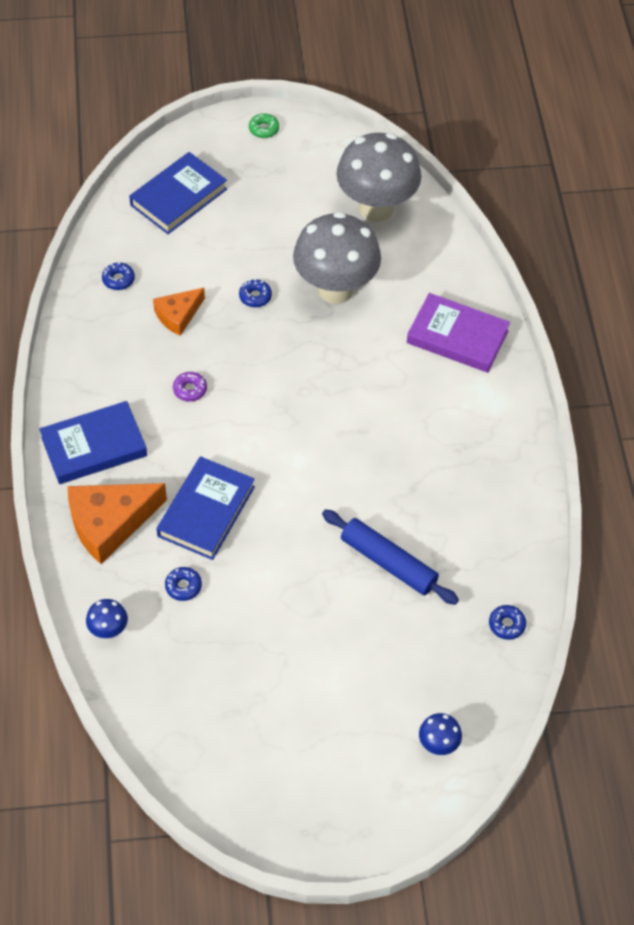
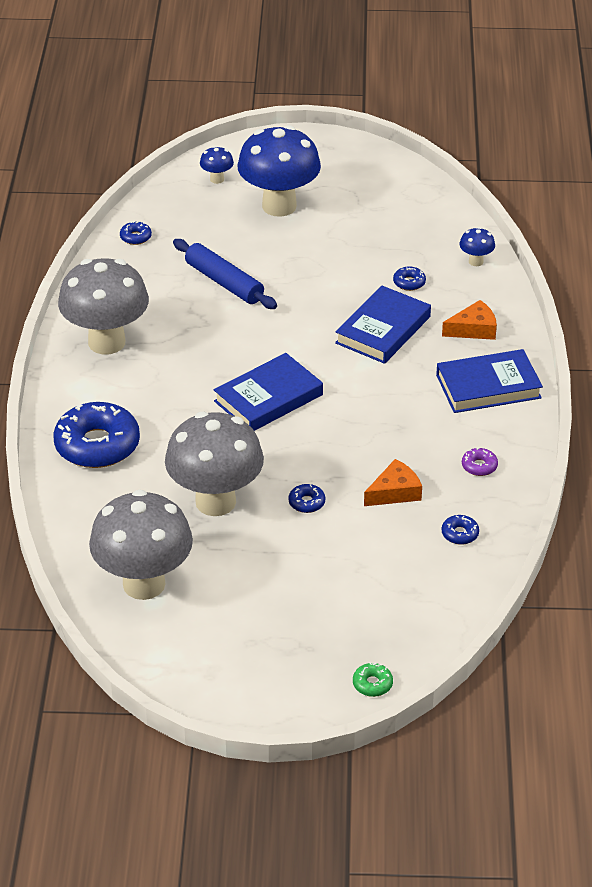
camera: 170 degrees left, 15 degrees down
(110, 523) = (473, 329): orange cheese -> orange cheese, size x0.59
(178, 197) = (382, 619): blue book -> blue book (268, 398)
(190, 389) = (388, 424): purple donut -> purple donut (479, 466)
(264, 129) = (261, 697): green donut -> green donut (372, 684)
(351, 702) = (279, 206): none -> blue mushroom
(457, 337) = (97, 445): purple book -> blue donut
(488, 462) = (106, 342): none -> grey mushroom

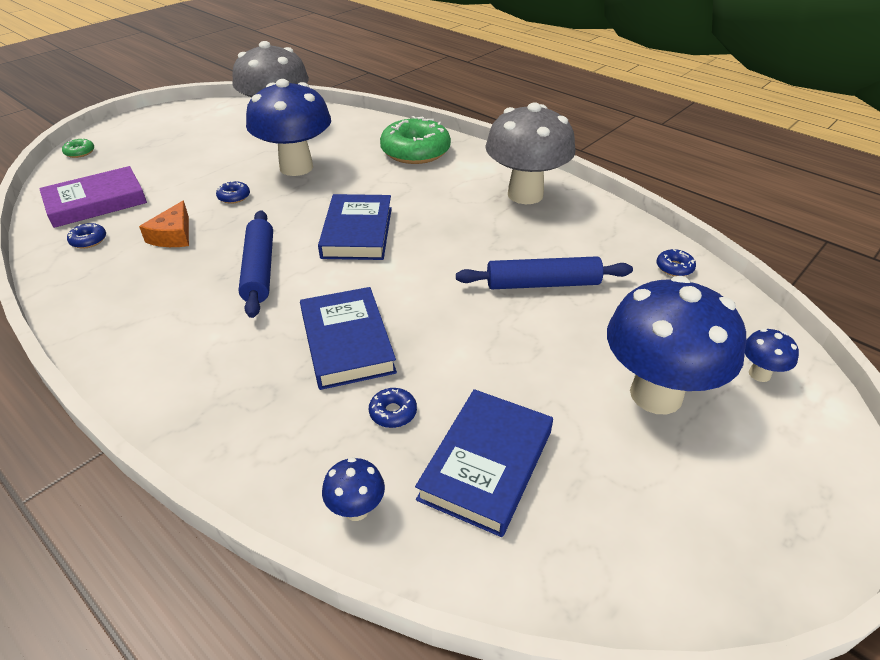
camera: 130 degrees right, 0 degrees up
(97, 445) = (415, 151): blue donut -> green donut
(215, 502) = (296, 167): grey mushroom -> blue mushroom
(371, 415) = (259, 270): none -> blue rolling pin
(418, 582) = (96, 202): none -> purple book
(473, 329) = (255, 411): orange cheese -> none
(479, 466) = (115, 290): purple donut -> none
(488, 386) = (173, 360): blue book -> blue book (486, 464)

